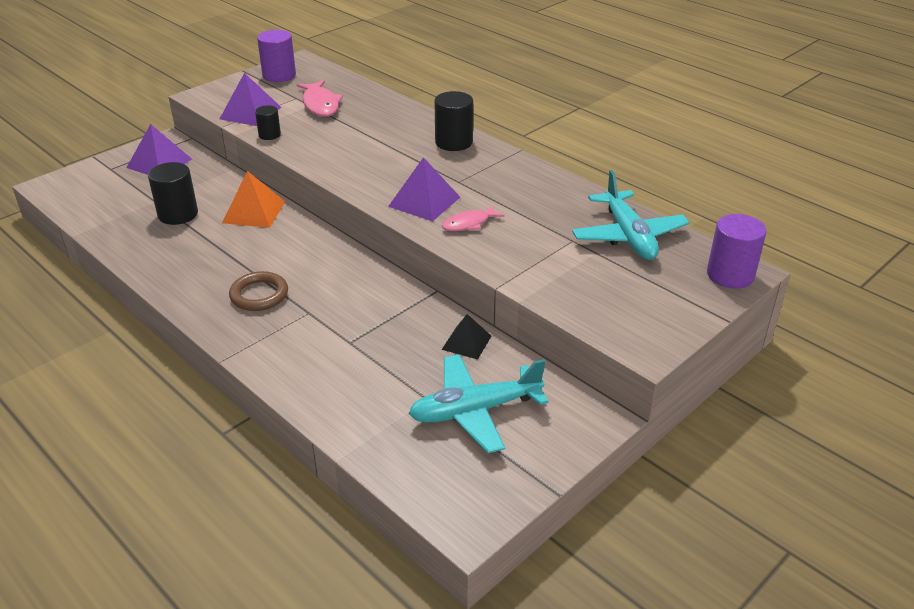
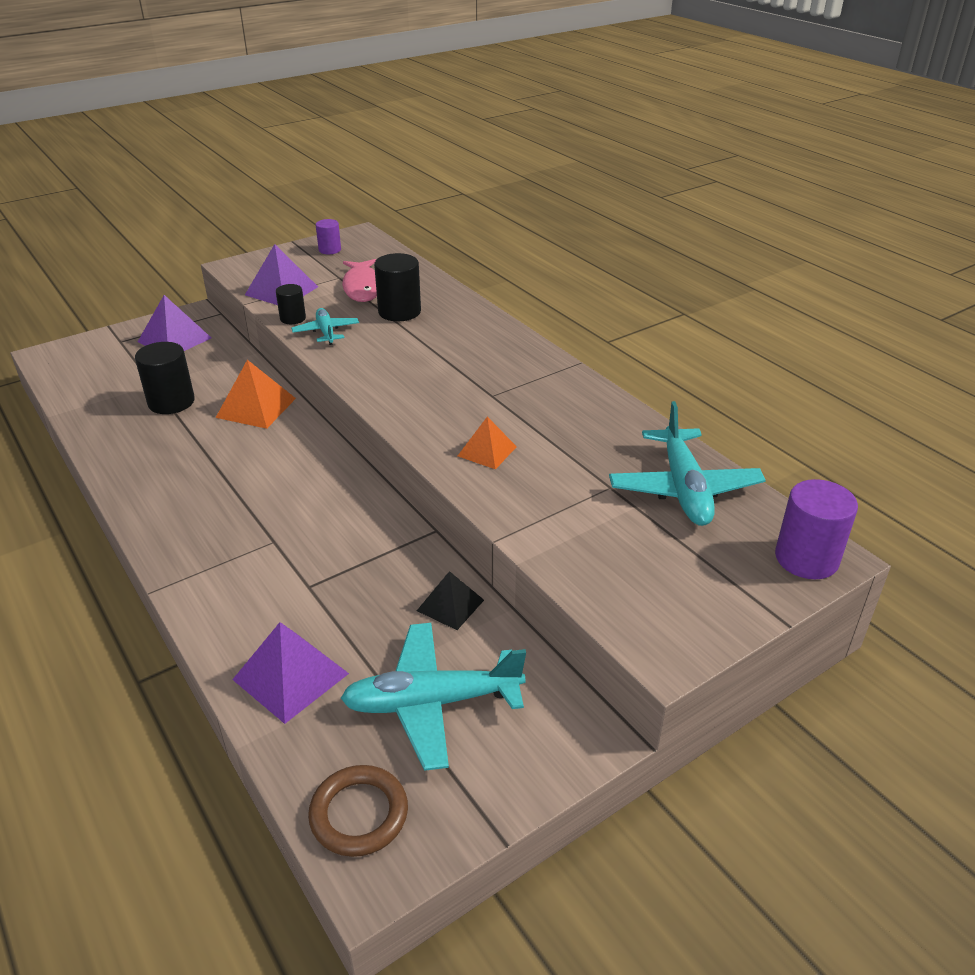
camera: 10 degrees right, 0 degrees up
(259, 295) = (225, 512): brown ring -> brown ring (359, 814)
(279, 75) = (330, 250): purple cylinder -> purple cylinder, size x0.59
(302, 144) = (326, 332): none -> turquoise plane
(424, 201) = (442, 417): purple pyramid -> purple pyramid (290, 676)
(454, 142) = (502, 346): black cylinder -> black cylinder (399, 312)
(469, 223) = (487, 451): pink fish -> orange pyramid

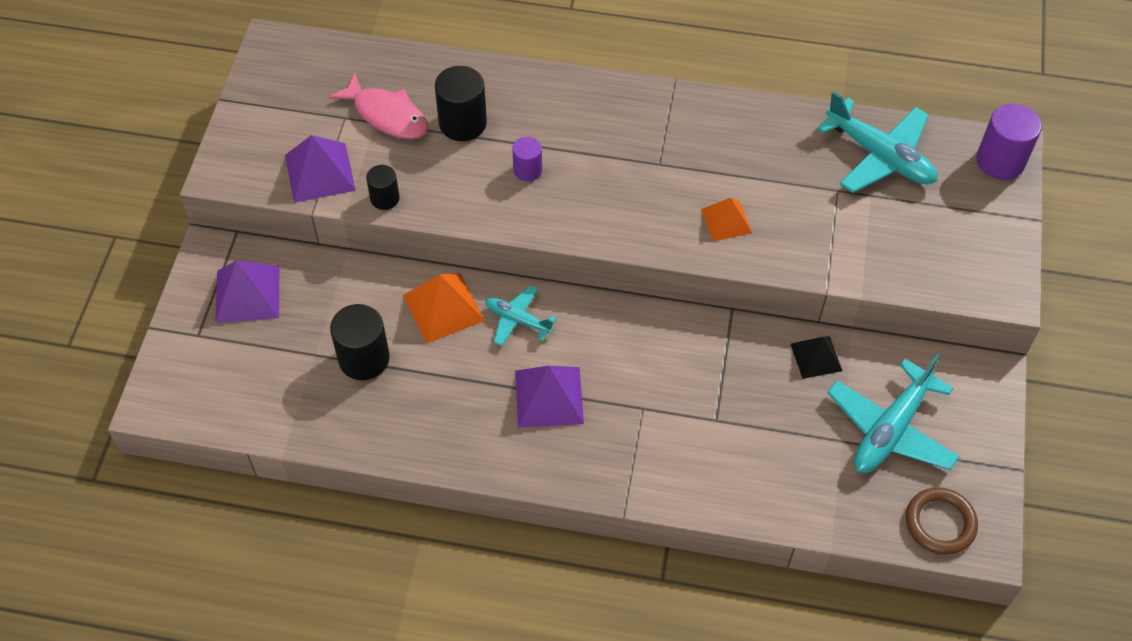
camera: 45 degrees left, 20 degrees up
(290, 676) = (795, 486): purple pyramid -> purple pyramid (549, 397)
(326, 332) = (438, 192): turquoise plane -> turquoise plane (517, 320)
(330, 250) = (278, 86): purple cylinder -> purple cylinder (527, 170)

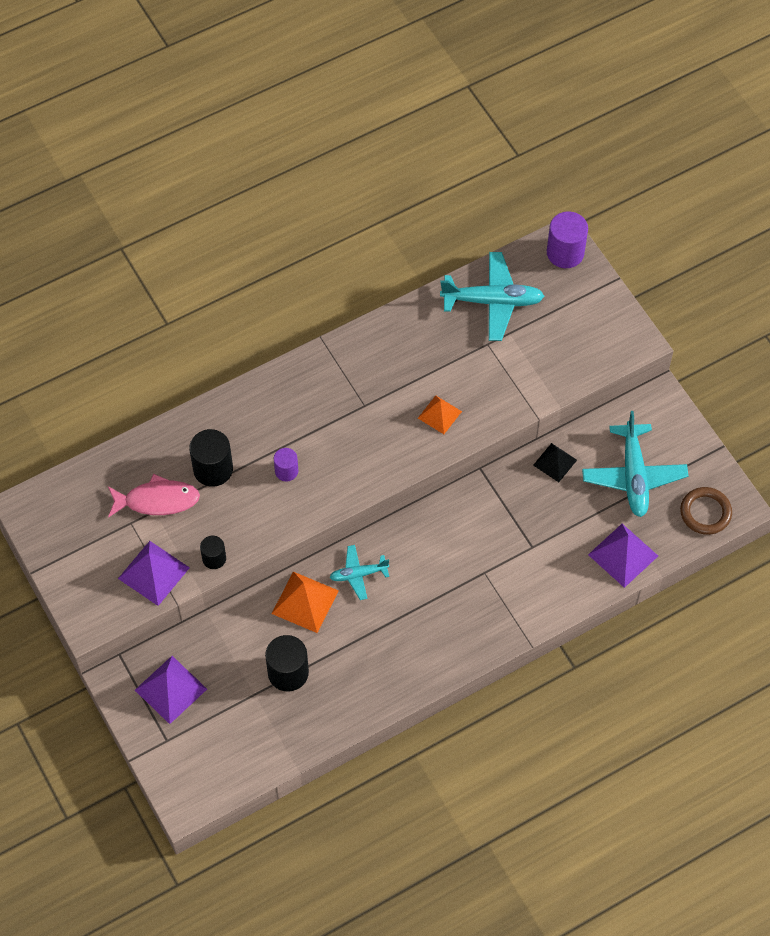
camera: 40 degrees left, 5 degrees up
(549, 397) = (423, 608): purple pyramid -> purple pyramid (623, 555)

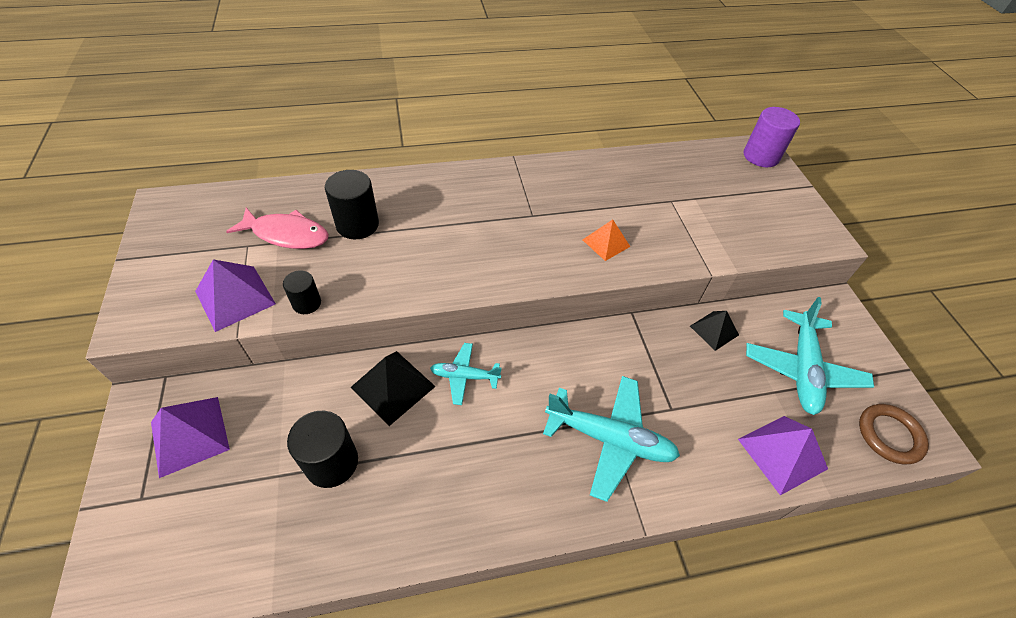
camera: 15 degrees right, 10 degrees down
(286, 471) = (428, 246): purple cylinder -> none
(305, 602) = (393, 387): orange pyramid -> black pyramid
(492, 301) = (684, 172): turquoise plane -> turquoise plane (609, 439)

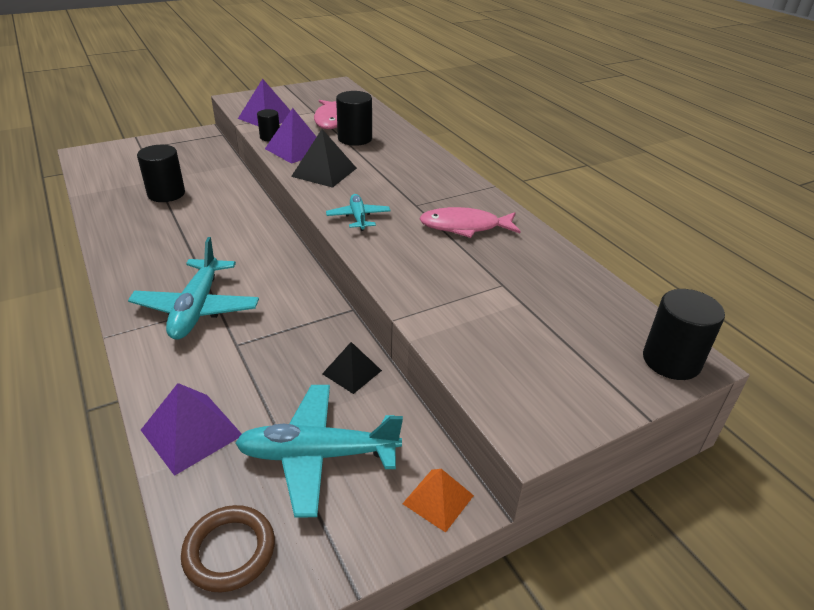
camera: 75 degrees right, 15 degrees down
(189, 435) = (182, 150): purple pyramid -> purple pyramid (296, 149)
(393, 387) = (230, 203): black pyramid -> black pyramid (324, 172)
(464, 376) = (247, 229): turquoise plane -> turquoise plane (358, 217)
(581, 195) = (464, 227): none -> pink fish
(606, 243) = (402, 247): orange pyramid -> orange pyramid (438, 499)
(761, 156) = (671, 361): purple cylinder -> black cylinder

